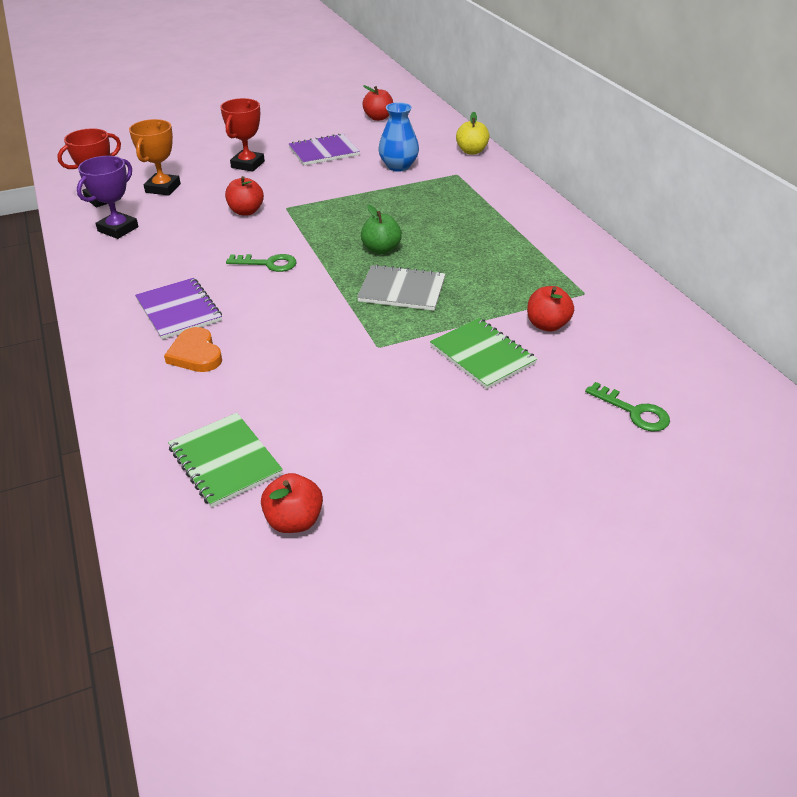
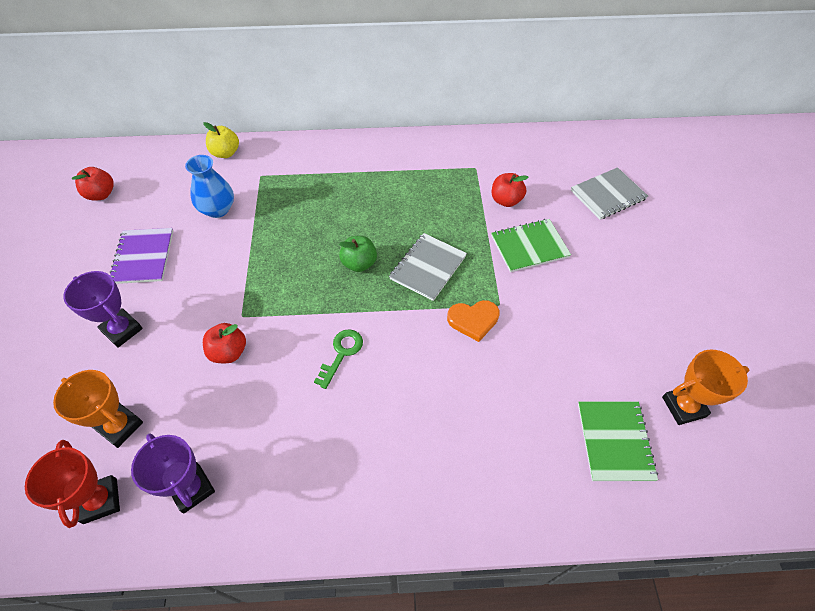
camera: 70 degrees left, 15 degrees up
(179, 310) = (390, 445): purple notebook -> none
(195, 354) = (467, 441): orange heart -> orange heart (473, 320)
(225, 461) = (614, 441): green notebook -> green notebook turned 75 degrees counterclockwise
(247, 164) = (122, 330): red trophy -> purple trophy
(294, 521) = (683, 407): red apple -> orange trophy
(634, 412) = (608, 195): green key -> grey notebook

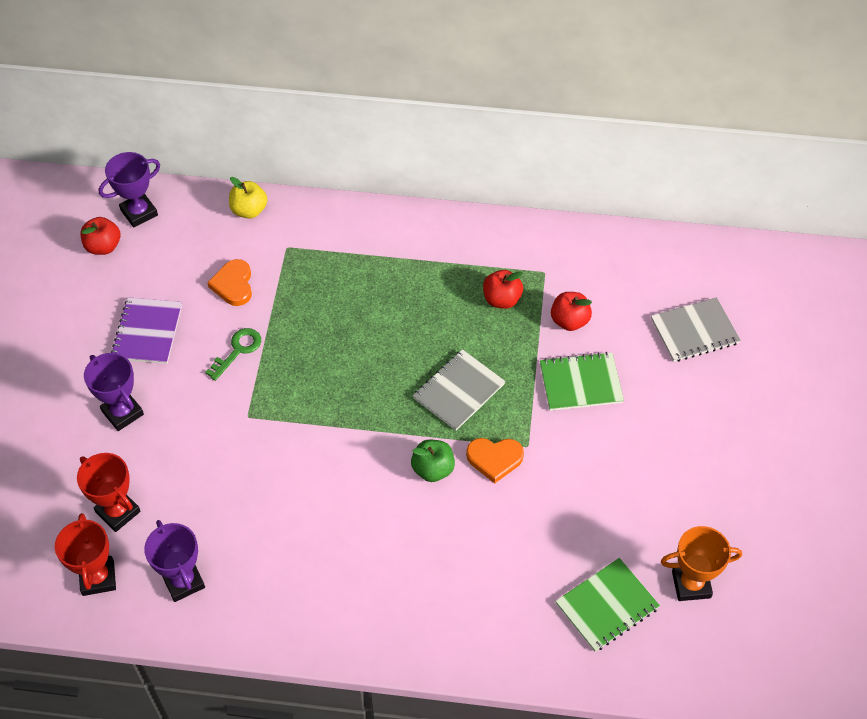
camera: 10 degrees right, 0 degrees up
(120, 426) = (118, 512): orange trophy -> red trophy
(132, 165) = (139, 213): none -> purple trophy
(217, 209) = (233, 285): blue vase -> orange heart
(229, 352) = (230, 453): red apple -> red apple (501, 299)
(341, 353) = (347, 473): green key -> green key (238, 350)
(359, 263) = (383, 375): green apple -> green apple (433, 469)
(614, 441) = (607, 606): green notebook -> green notebook turned 45 degrees clockwise

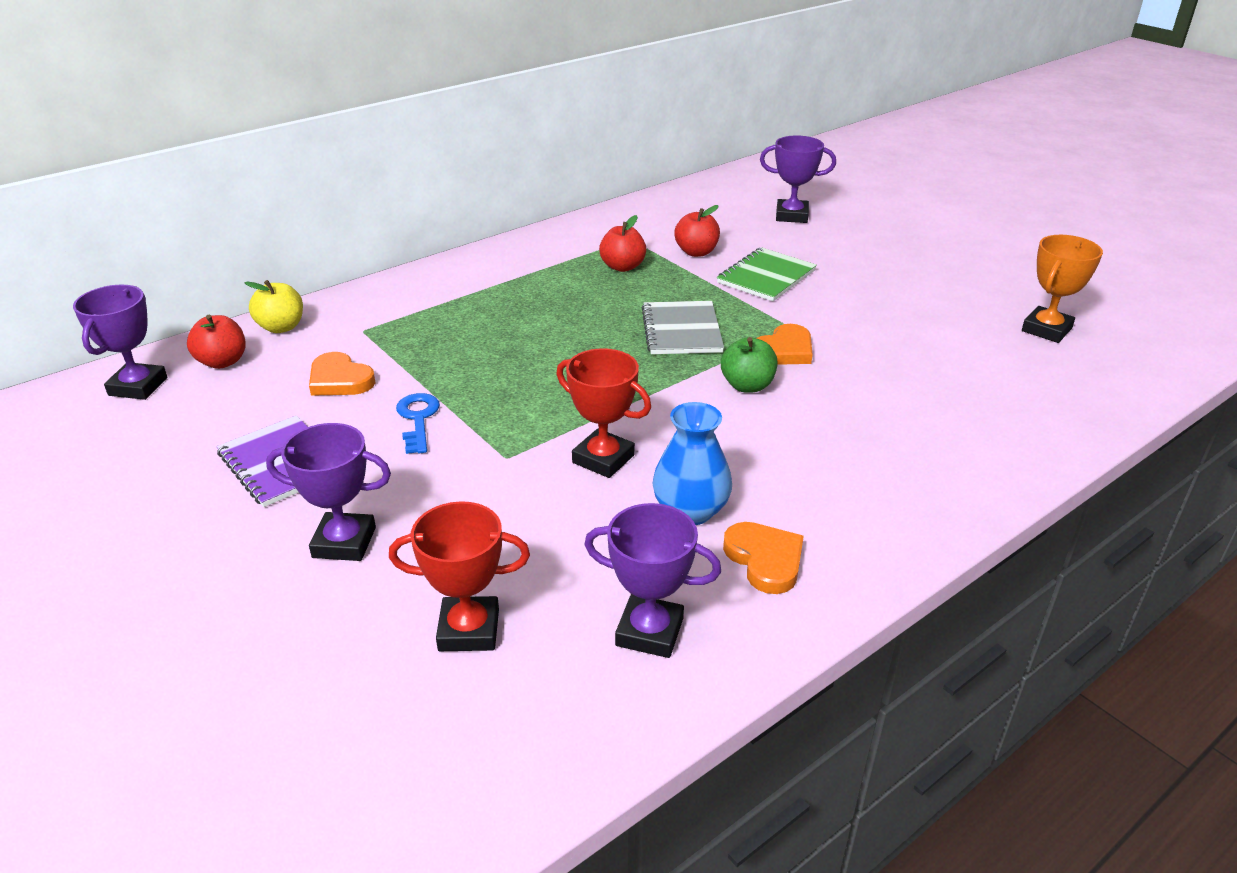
camera: 45 degrees left, 20 degrees down
(98, 578) = (537, 711): red trophy -> red trophy (603, 459)
(103, 246) = (121, 431): red apple -> red apple (222, 362)
(238, 350) = (418, 419): green key -> blue key
(281, 590) = (765, 560): none -> orange heart
(287, 530) = (690, 511): none -> blue vase
(607, 606) = (1025, 377): green notebook -> none
(694, 331) = (791, 216): grey notebook -> purple trophy

